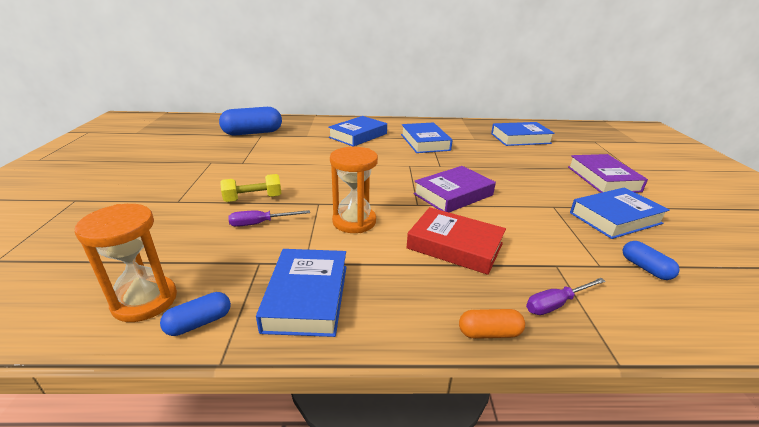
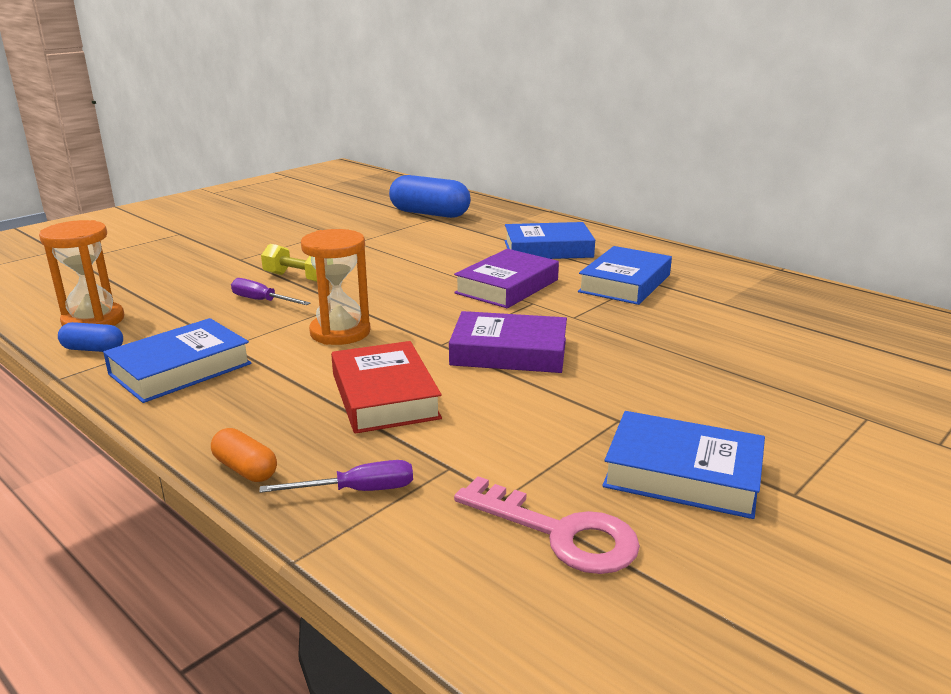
camera: 45 degrees right, 5 degrees down
(520, 138) = (816, 327): blue book -> none
(556, 304) = (358, 491): purple screwdriver -> purple screwdriver turned 150 degrees clockwise
(603, 179) = (819, 429): purple book -> purple book (507, 286)
(645, 268) = (560, 533): blue capsule -> pink key

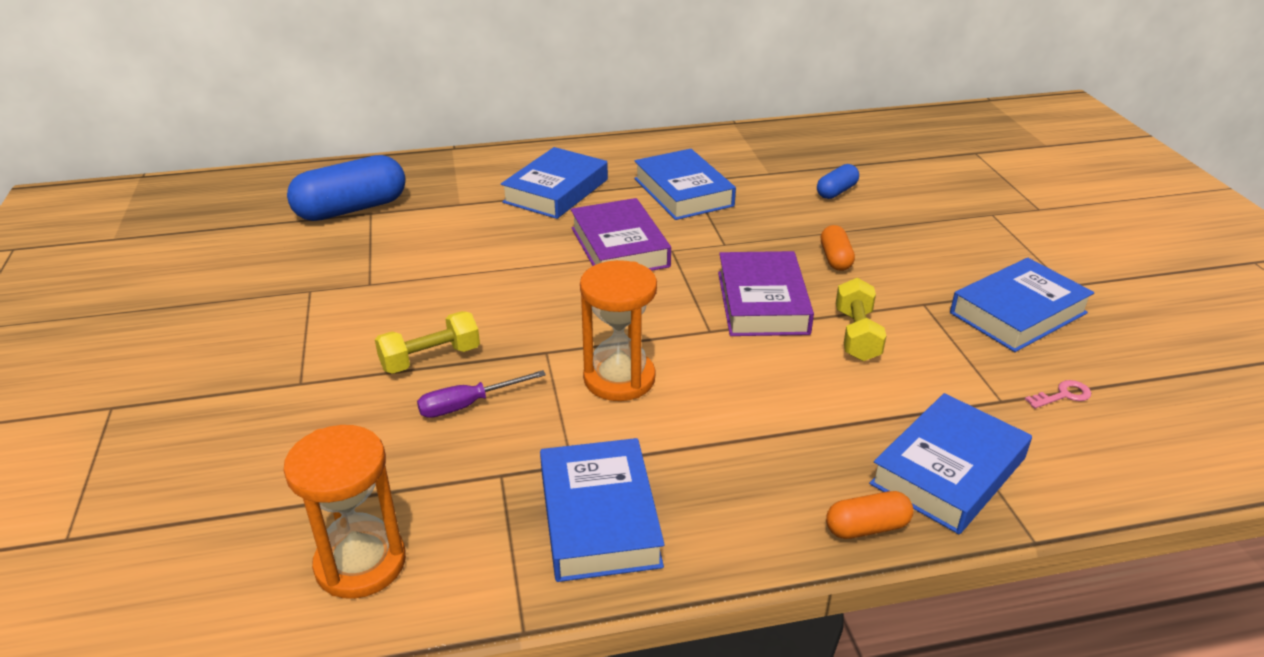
camera: 55 degrees left, 10 degrees up
(93, 349) = (462, 581): blue capsule -> blue capsule (836, 191)
(358, 491) = (948, 471): purple screwdriver -> blue book
(385, 396) = (788, 399): red book -> none
(509, 352) = (762, 302): purple book -> purple book turned 45 degrees counterclockwise
(517, 401) = (857, 335): none -> yellow dumbbell
(560, 533) = (1063, 395): pink key -> pink key, size x0.45
(627, 363) = (835, 259): none -> orange capsule

